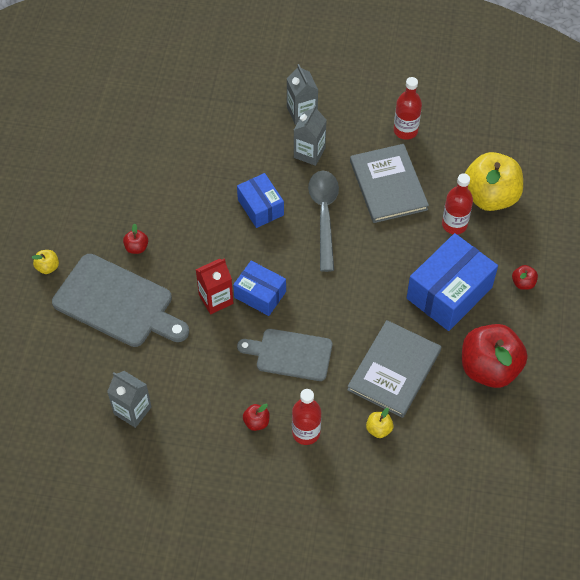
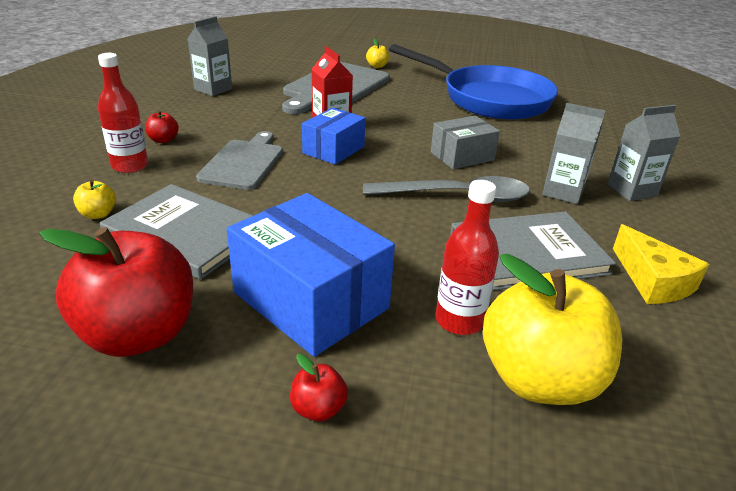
camera: 90 degrees right, 25 degrees down
(136, 176) = (488, 99): none -> blue pan
(136, 247) = (399, 96): red apple -> none
(260, 207) = (462, 156): blue box -> grey box
(405, 131) = (653, 281): red bottle -> yellow cheese

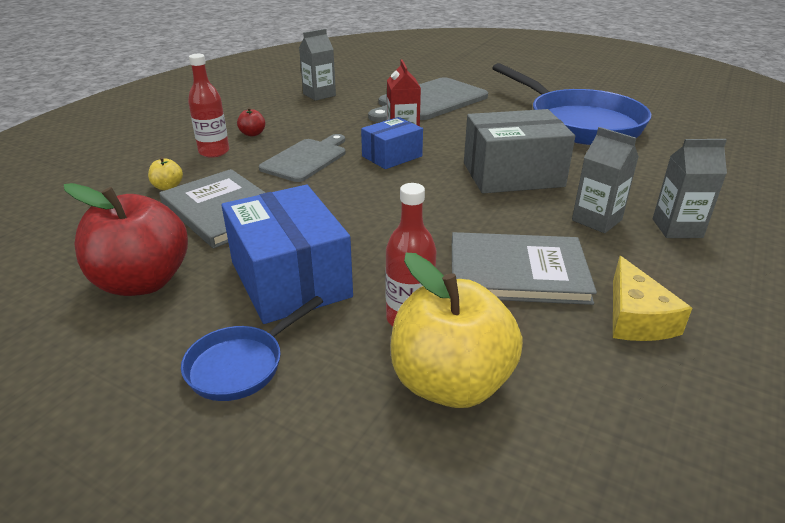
camera: 20 degrees right, 0 degrees up
(318, 409) = (241, 365): red apple -> blue pan
(377, 66) = (483, 84): yellow apple -> none
(457, 196) = (482, 210): grey spoon -> none
(462, 156) = (512, 175): grey box -> grey box, size x1.68

